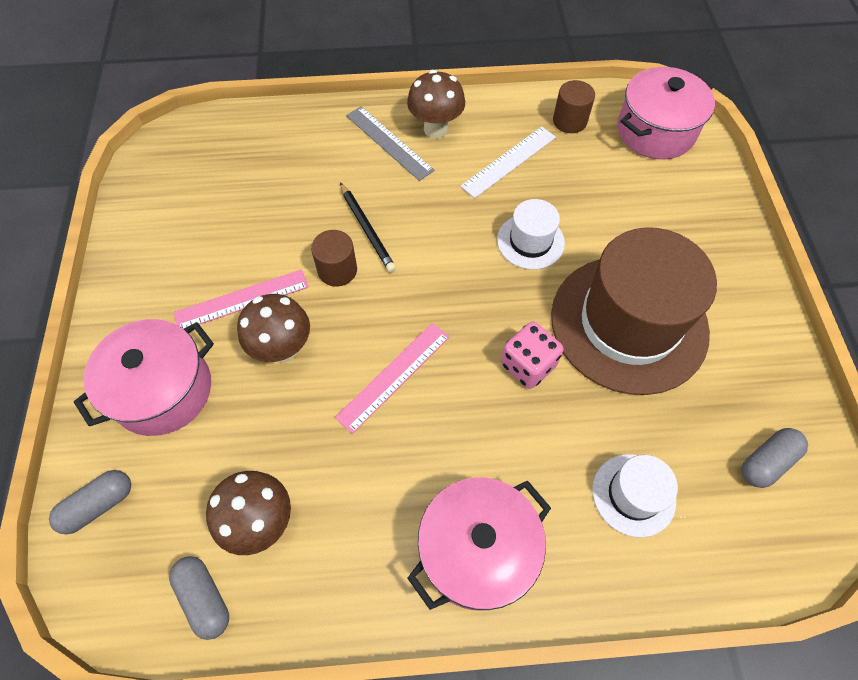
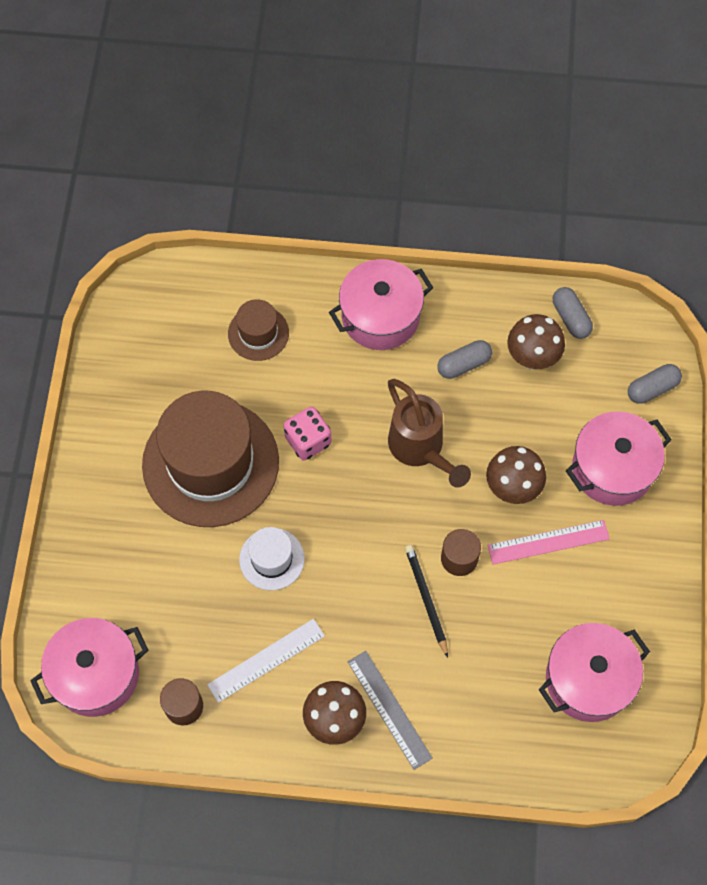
camera: 170 degrees left, 5 degrees up
(205, 188) = (588, 679): none -> pink pot
(394, 376) = (421, 449): pink ruler -> brown watering can
(633, 495) = (258, 333): white hat -> brown hat
(767, 462) = (150, 339): grey capsule -> grey capsule (463, 364)

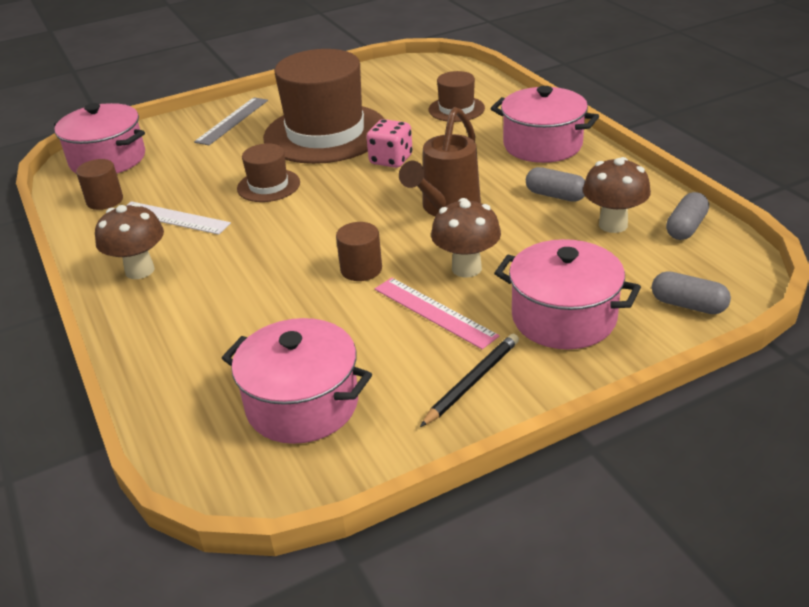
camera: 60 degrees right, 30 degrees down
(272, 559) = (268, 186): white hat -> brown hat
(389, 709) = (171, 293): grey ruler -> grey ruler (232, 121)
(426, 599) = (301, 269): black pencil -> black pencil (472, 382)

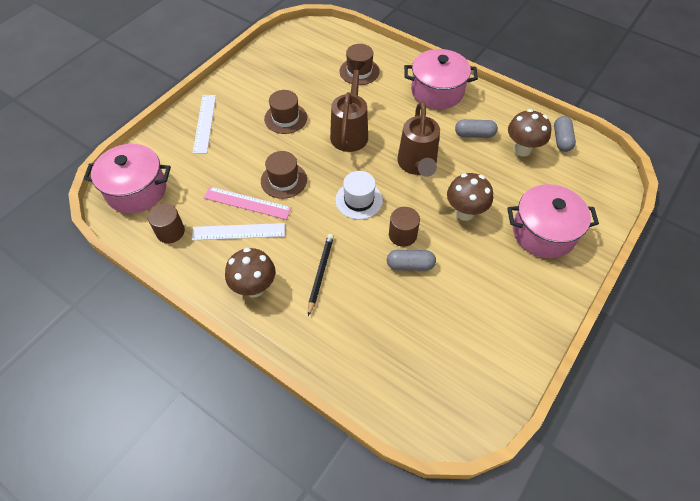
camera: 30 degrees left, 20 degrees up
(232, 121) = (204, 123): grey ruler -> white ruler
(302, 404) = (448, 355): pink pot -> none
(325, 133) = (285, 118): brown hat -> brown hat, size x0.46
(339, 223) = (359, 200): none -> white hat
(391, 160) = (350, 132): pink dice -> brown watering can
(434, 312) = (471, 254): pink ruler -> pink ruler (247, 203)
(472, 382) = (528, 299): black pencil -> black pencil (320, 273)
(688, 305) = (599, 200): grey capsule -> grey capsule (410, 265)

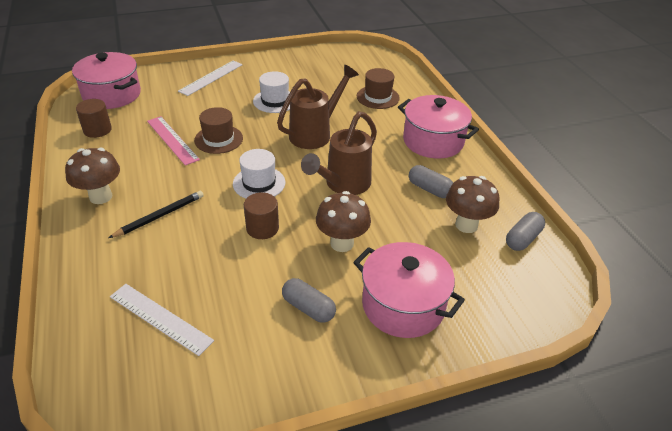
camera: 35 degrees right, 15 degrees down
(238, 232) = (140, 155): white ruler -> white ruler (160, 318)
(285, 118) = (275, 101): brown hat -> white hat
(410, 265) = (239, 254): grey capsule -> grey capsule (308, 308)

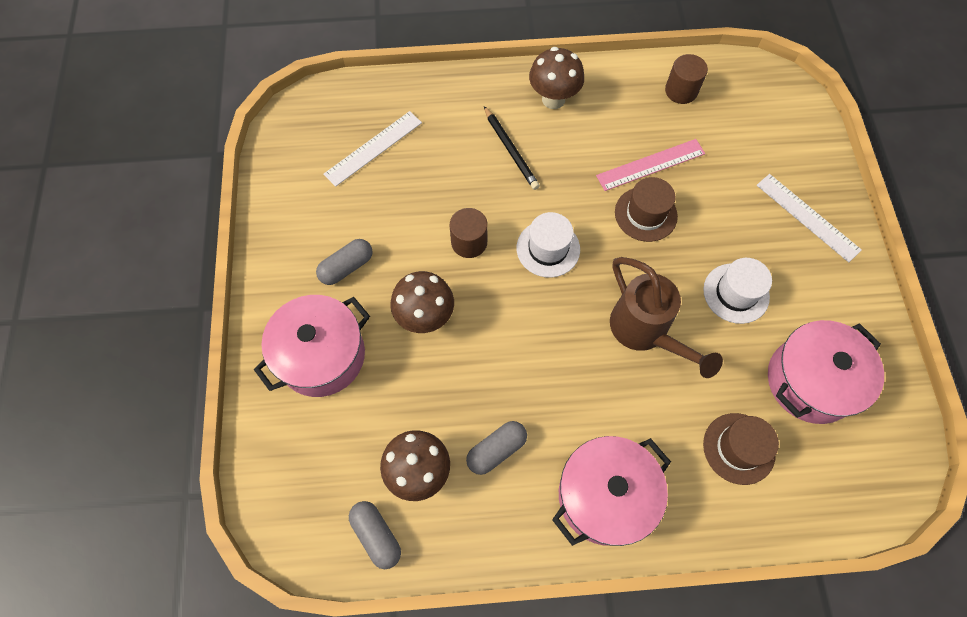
camera: 105 degrees right, 25 degrees up
(112, 95) = (763, 102): pink pot -> pink pot (810, 381)
(343, 185) = (526, 343): brown watering can -> none

